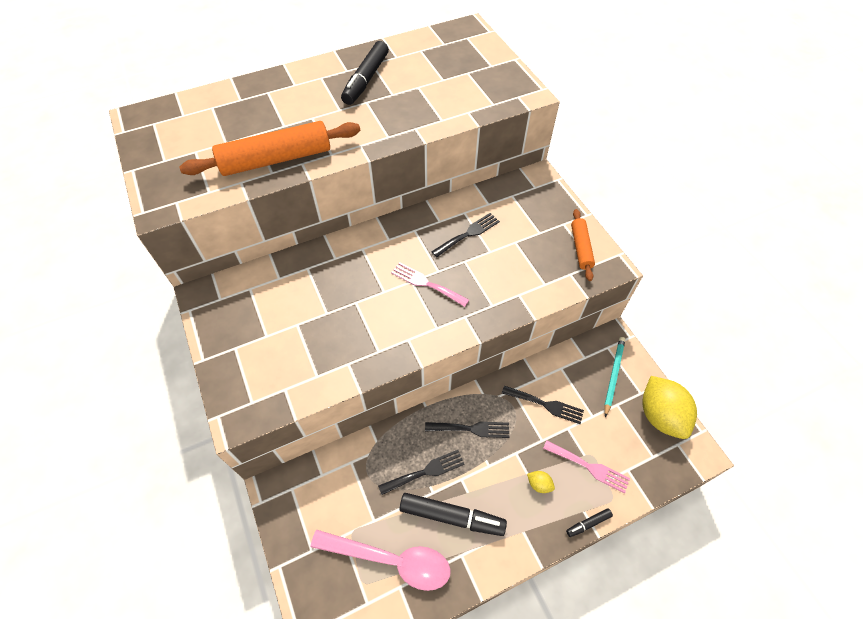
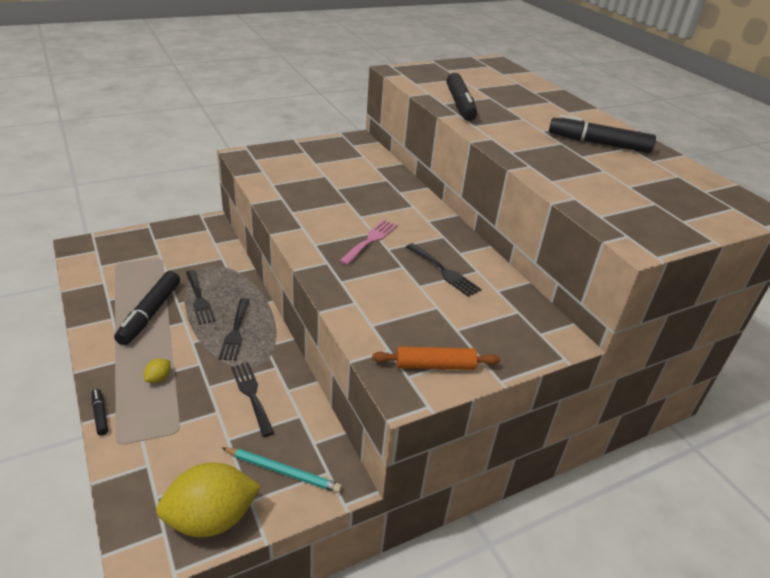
camera: 85 degrees right, 20 degrees down
(276, 159) = (460, 105): orange rolling pin -> black marker
(390, 560) = (128, 277): pink spoon -> none
(546, 405) = (251, 395): black fork -> black fork turned 135 degrees clockwise
(589, 467) = (163, 425): pink fork -> none

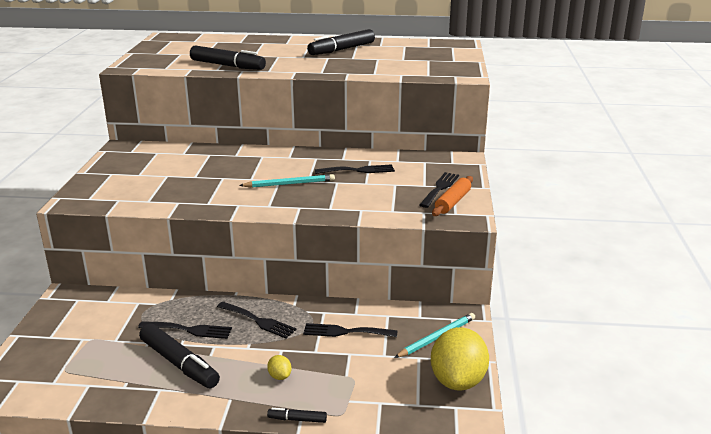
camera: 55 degrees left, 10 degrees down
(370, 240) = (289, 184): pink fork -> turquoise pencil
(461, 344) = (440, 188): none -> black fork

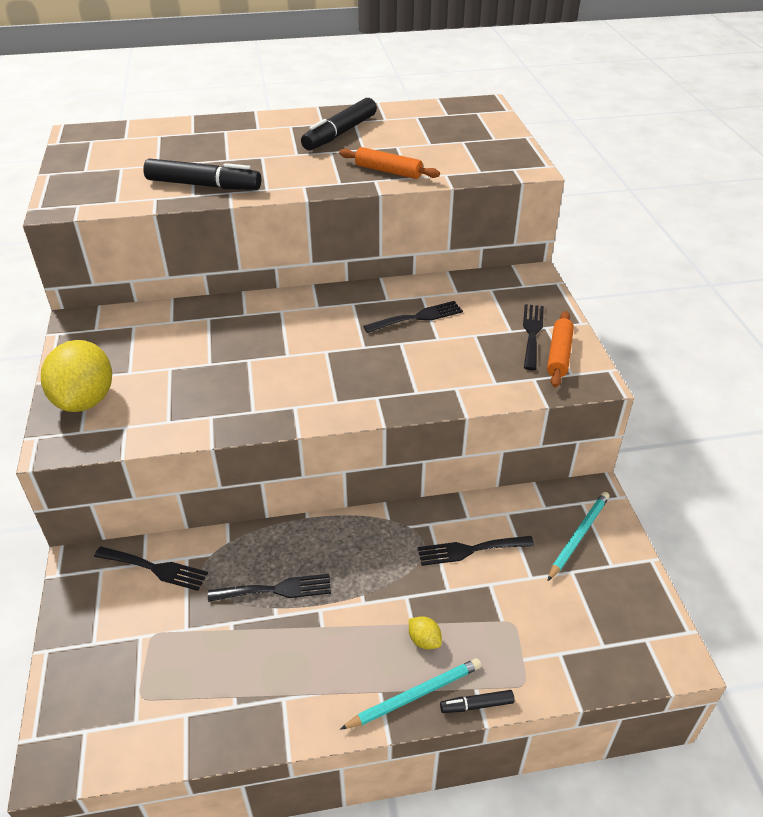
camera: 15 degrees left, 15 degrees up
(179, 363) = (289, 649): black marker -> none
(258, 321) = (357, 555): black fork -> black fork (155, 568)
(289, 184) = (343, 356): turquoise pencil -> turquoise pencil (415, 695)
(360, 69) = (388, 171): none -> orange rolling pin
(458, 381) = (631, 598): yellow lemon -> yellow lemon (85, 400)

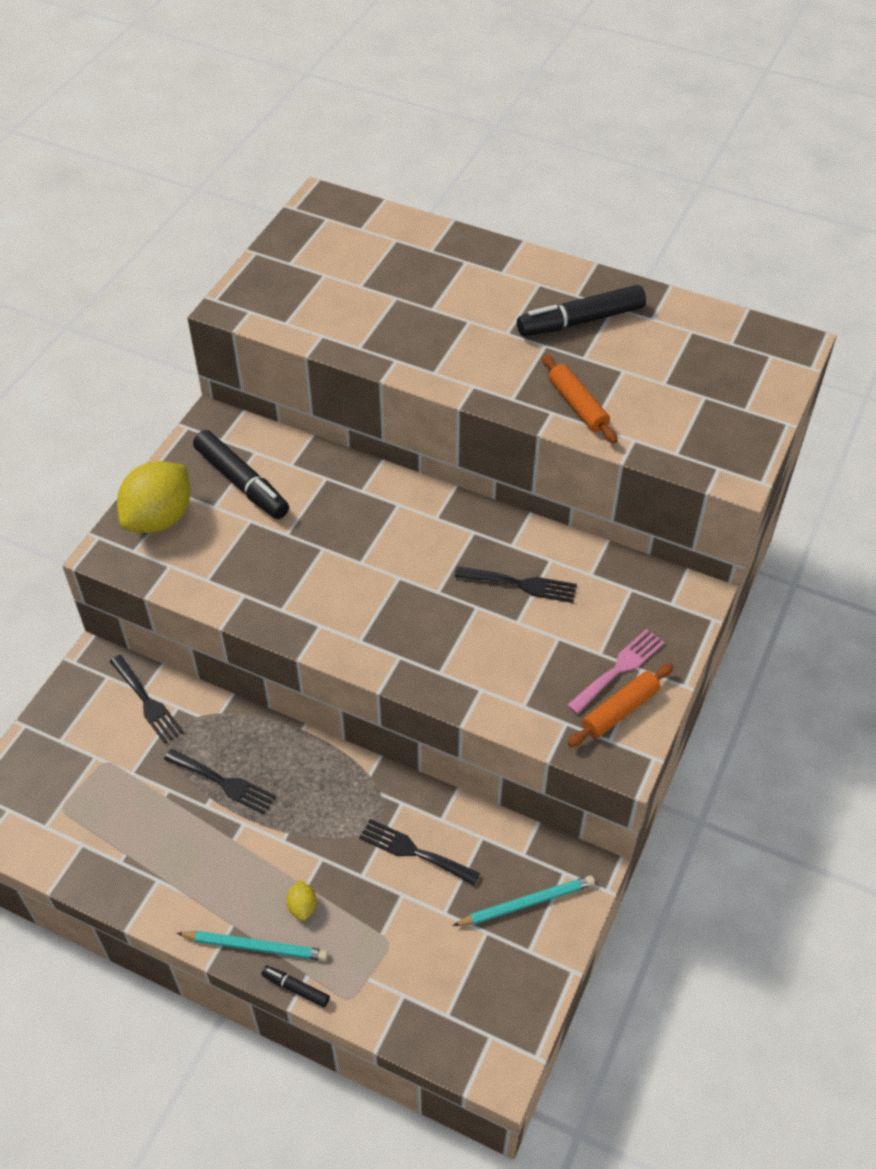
camera: 35 degrees right, 10 degrees up
(203, 185) = (379, 338): black marker -> black marker (242, 482)
(532, 333) = (619, 669): black fork -> pink fork

